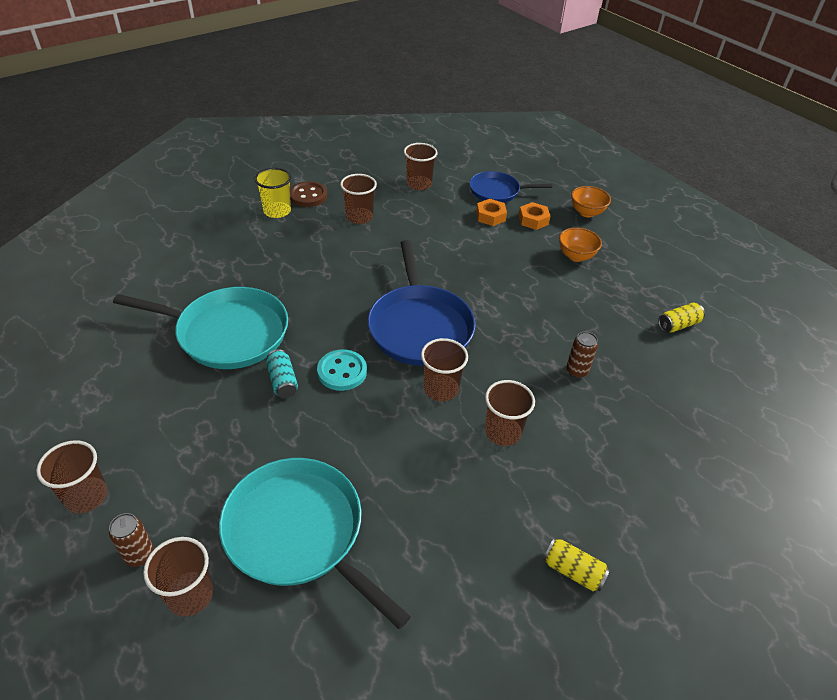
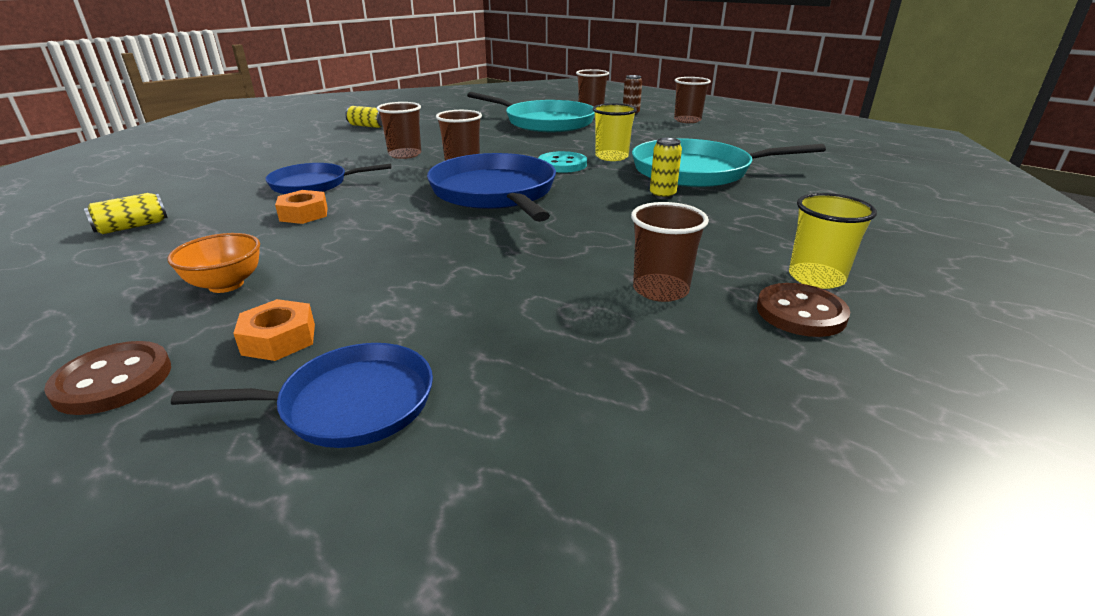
camera: 170 degrees right, 15 degrees down
(282, 381) = (611, 157): turquoise can -> yellow cup
(290, 299) = (662, 195): none -> yellow can
(419, 184) = (576, 387): brown cup -> none
(490, 216) = (383, 332): orange nut -> orange nut (304, 214)
(576, 371) = (313, 184): brown can -> blue pan
(586, 212) = (113, 380): orange bowl -> brown button

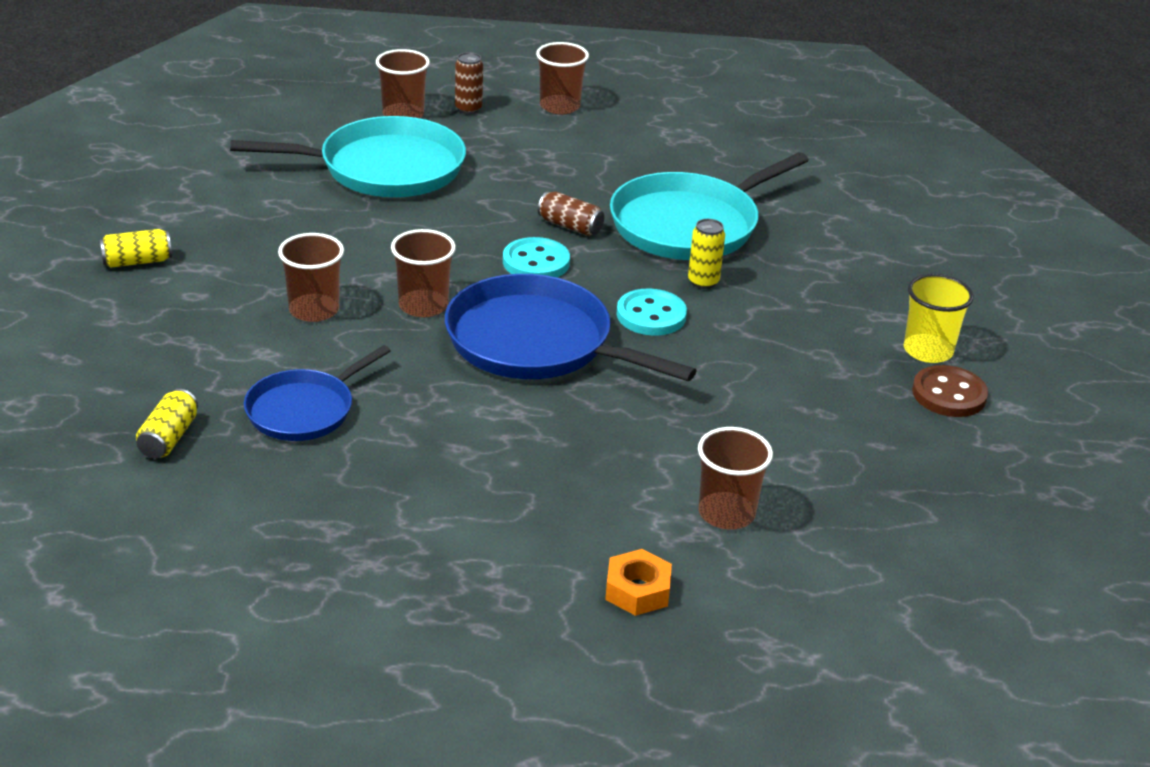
camera: 40 degrees left, 5 degrees up
(113, 380) = (584, 677): brown button -> none
(132, 227) = (231, 559): yellow can -> yellow can (169, 438)
(226, 285) = (492, 570): orange bowl -> none
(304, 214) = (388, 459): orange nut -> none
(350, 403) = (770, 605): blue pan -> none
(595, 200) = (651, 315): none -> turquoise button
(611, 157) = (570, 226): yellow cup -> brown can
(660, 290) = (838, 413): brown cup -> brown cup (726, 513)

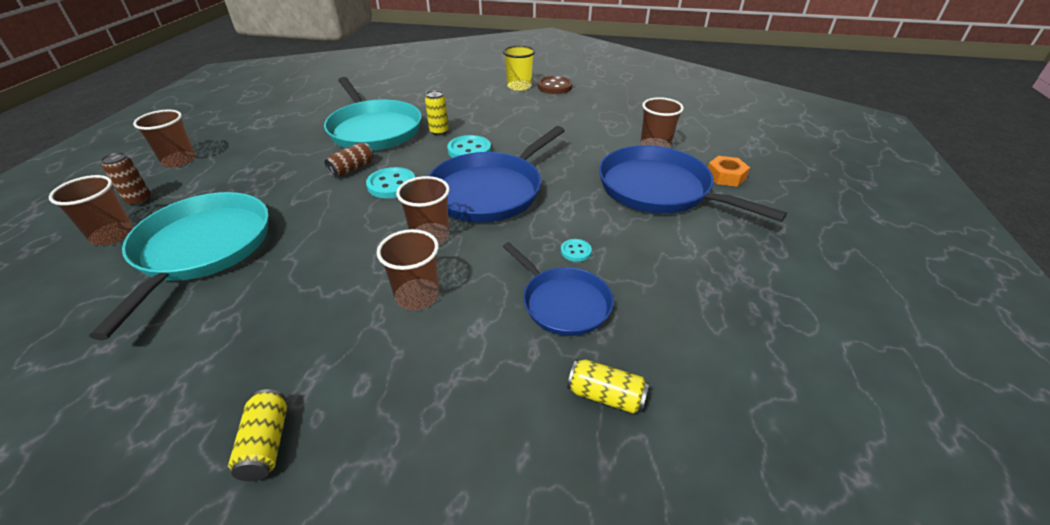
camera: 80 degrees left, 5 degrees up
(403, 420) = (575, 251): none -> turquoise button
(575, 506) = (659, 189): none -> blue pan

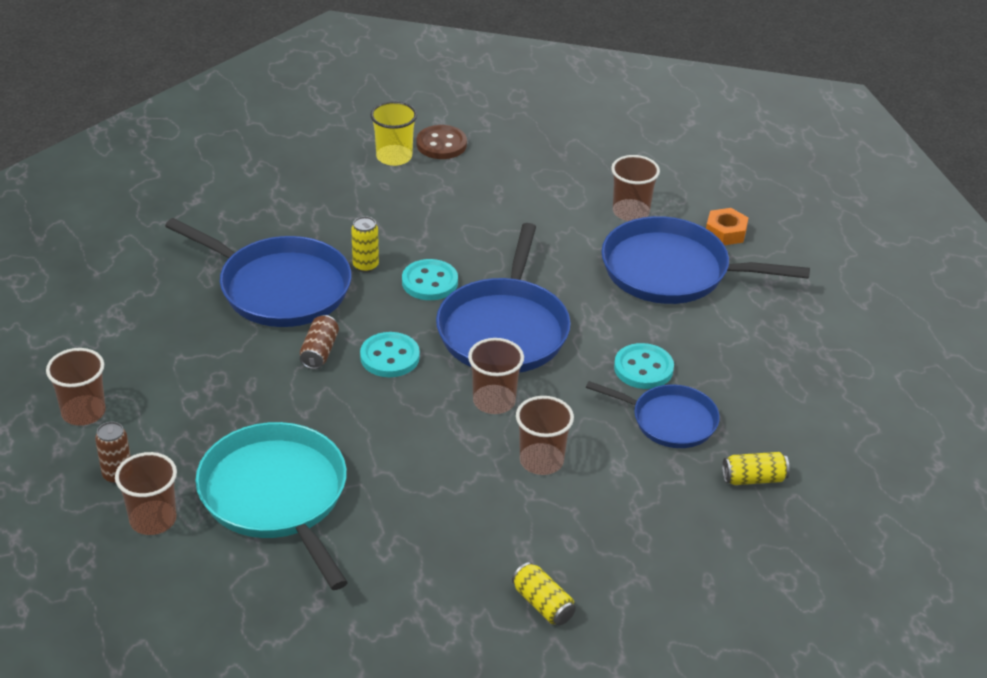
camera: 30 degrees left, 0 degrees up
(374, 129) = (279, 288): turquoise pan -> blue pan
(575, 251) = (643, 368): turquoise button -> turquoise button, size x1.85

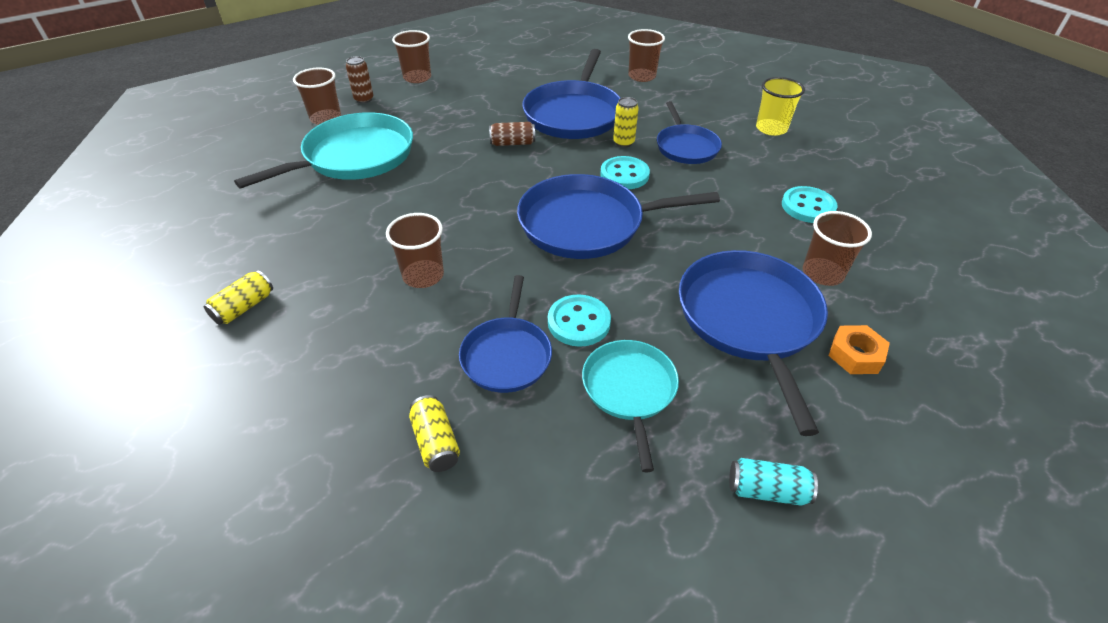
camera: 75 degrees right, 5 degrees up
(389, 357) = (521, 174): turquoise button -> turquoise button (808, 207)
(398, 224) = (686, 147): none -> blue pan
(441, 144) = (812, 146): brown button -> none
(494, 401) = (491, 235): brown cup -> brown cup (642, 76)
(728, 358) = (629, 390): none -> turquoise pan
(832, 318) = (767, 490): none -> turquoise can

